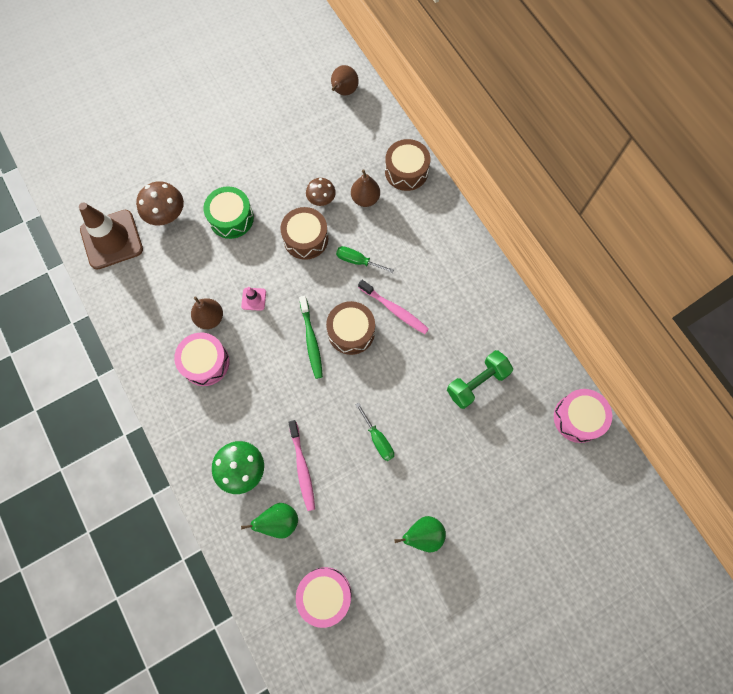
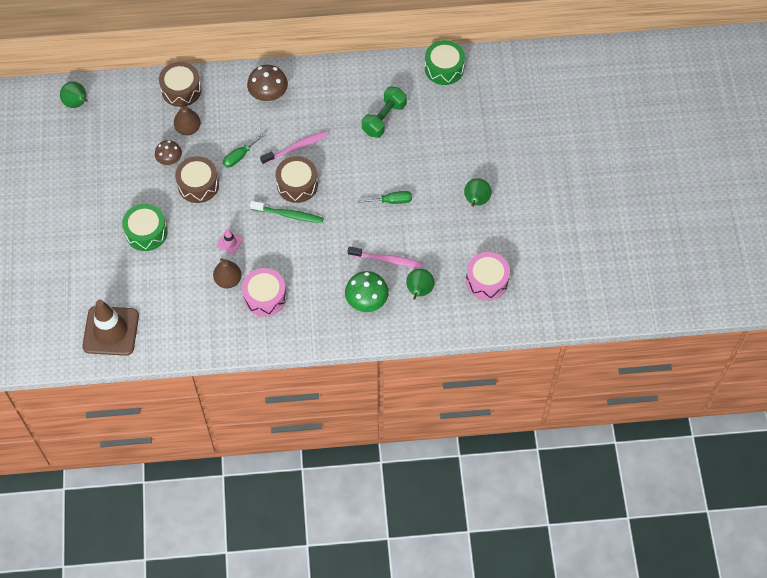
camera: 65 degrees left, 10 degrees down
(167, 215) = (113, 280): brown mushroom -> brown mushroom (268, 95)
(344, 92) = (77, 103): brown pear -> green pear
(477, 383) = (384, 119): green dumbbell -> green dumbbell turned 45 degrees clockwise
(578, 418) = (444, 68): pink drum -> green drum

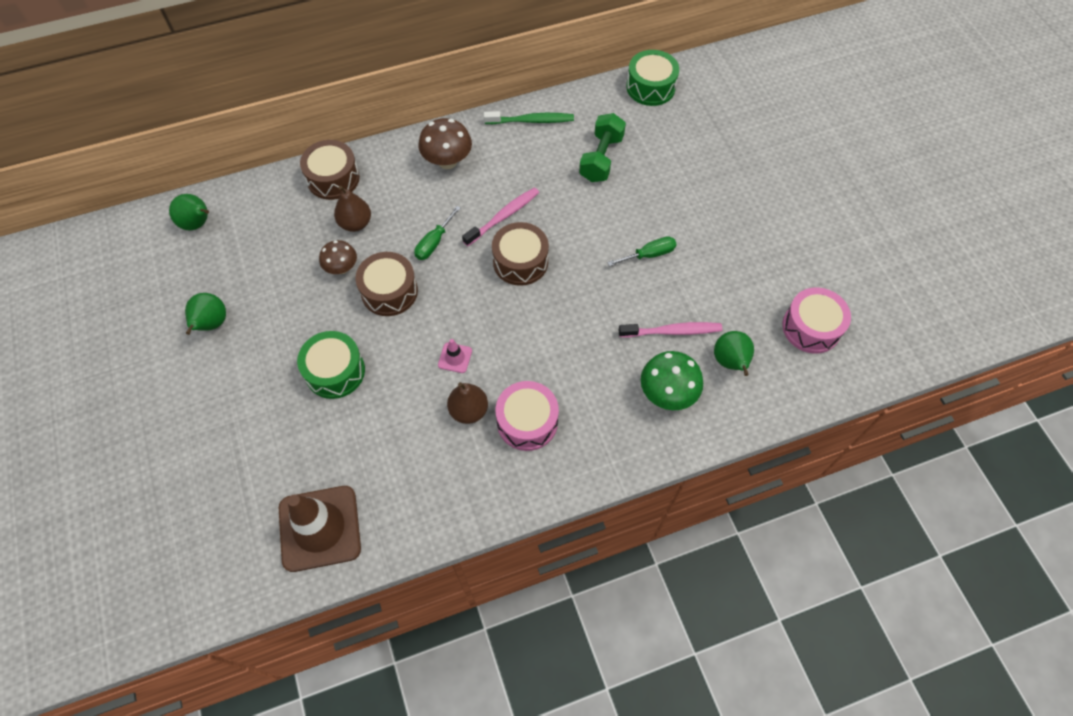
camera: 15 degrees left, 0 degrees up
(288, 215) = (522, 303): green toothbrush -> green toothbrush (531, 121)
(476, 201) = (754, 230): green pear -> green pear (211, 324)

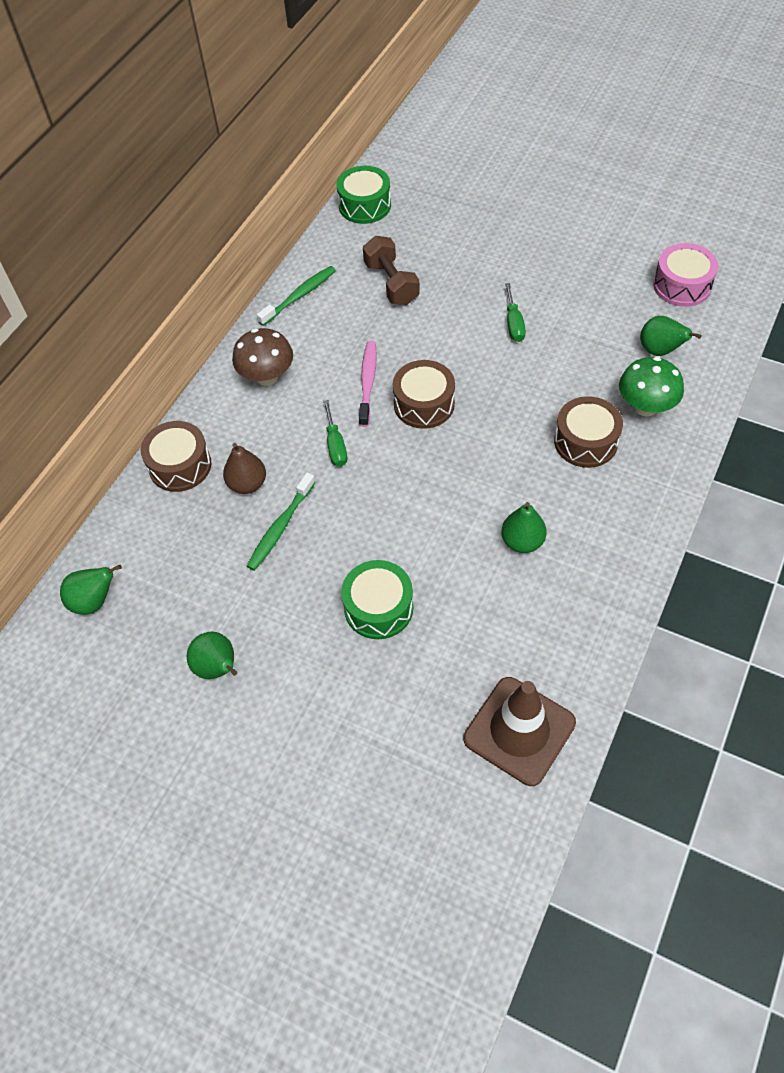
camera: 40 degrees left, 5 degrees down
(342, 268) = (280, 527): brown mushroom -> green toothbrush
(389, 291) = (345, 511): brown drum -> brown drum (585, 442)
(455, 358) = (462, 514): pink traffic cone -> none
(468, 410) = (522, 541): brown pear -> green pear
(527, 422) = (575, 511): pink drum -> none
(601, 158) = (391, 283): green dumbbell -> brown dumbbell
(649, 255) = (513, 323): green screwdriver -> green screwdriver turned 150 degrees clockwise
(672, 331) = (596, 362): pink toothbrush -> none

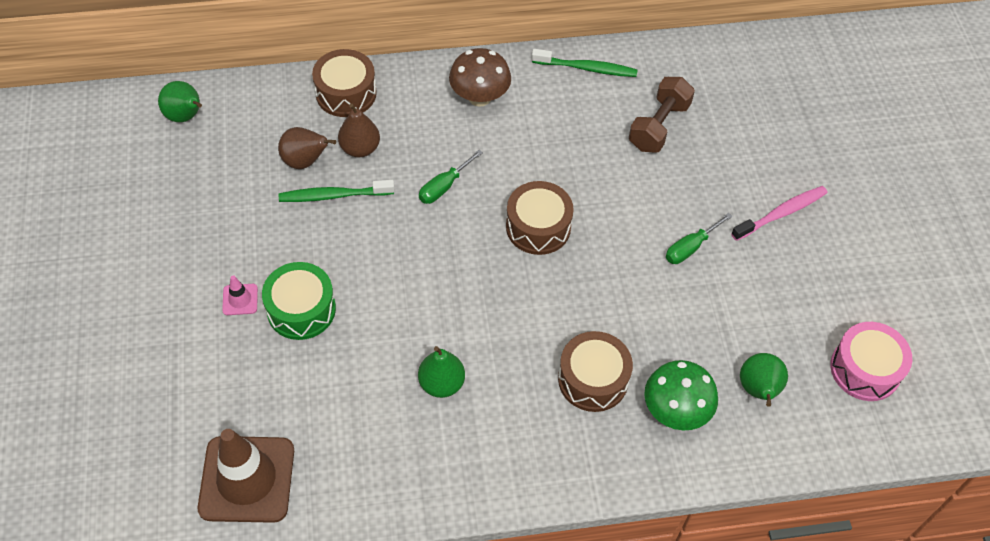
camera: 50 degrees right, 0 degrees up
(218, 668) = (177, 230): green pear -> none
(226, 531) = (305, 161): none -> brown pear
(333, 651) = (240, 299): none -> pink traffic cone
(364, 205) = (736, 54): green drum -> none
(368, 382) = (530, 172): pink toothbrush -> pink toothbrush (781, 213)

